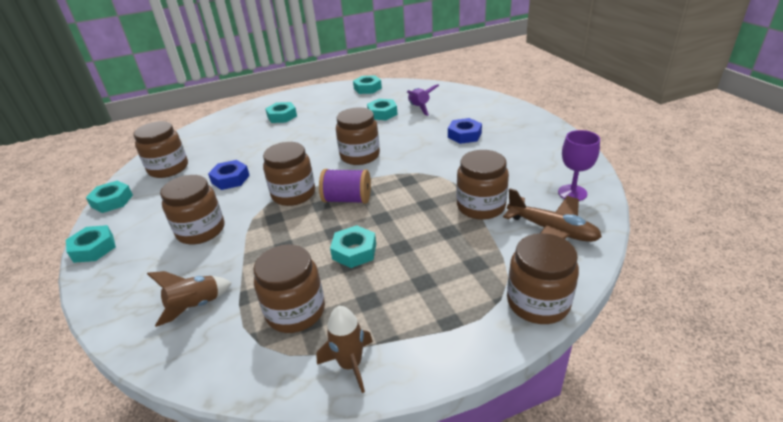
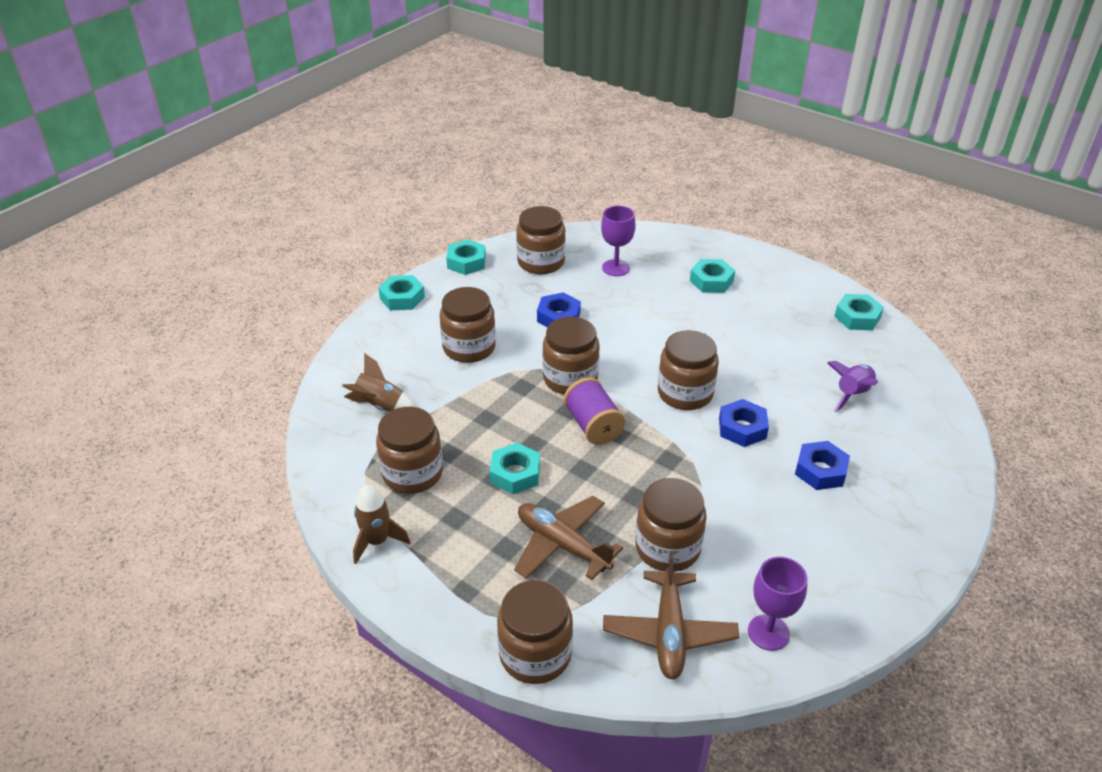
camera: 55 degrees right, 5 degrees up
(221, 142) = (616, 268): none -> purple goblet
(382, 113) = (802, 365): turquoise nut -> none
(409, 147) = (742, 428): none -> blue nut
(443, 251) = (562, 545): none -> brown plane

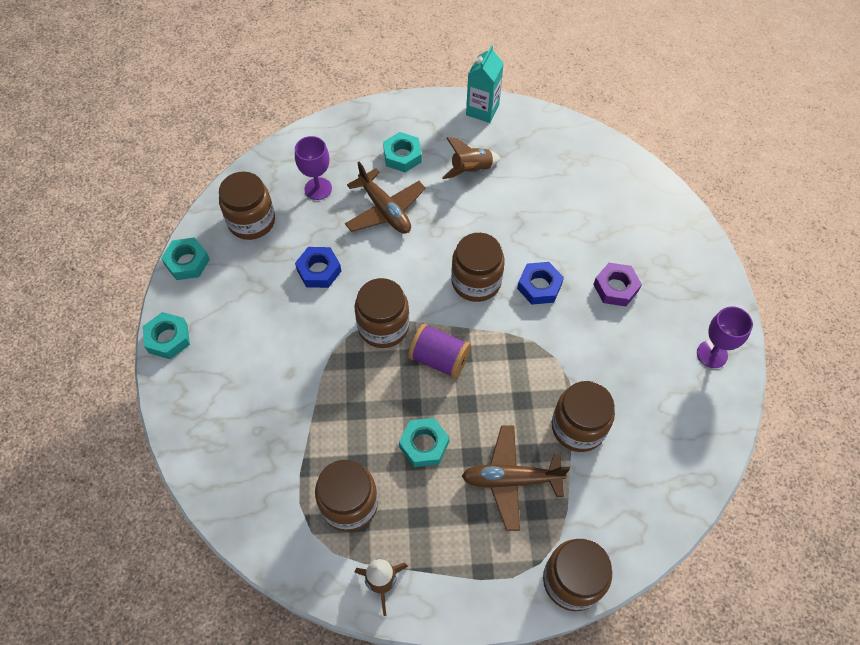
camera: 40 degrees left, 20 degrees up
(380, 406) = (260, 461): brown rocket -> brown rocket (471, 170)
(469, 348) = (276, 351): brown jar -> none
(669, 632) = (634, 493): brown plane -> brown plane (385, 210)
(768, 632) = (688, 444): purple goblet -> purple goblet (712, 354)
(820, 471) = (616, 288): blue nut -> purple nut
(821, 285) = (482, 110): none -> turquoise carton
(852, 394) = (583, 204): purple rocket -> none
(857, 317) = (531, 127): turquoise nut -> none

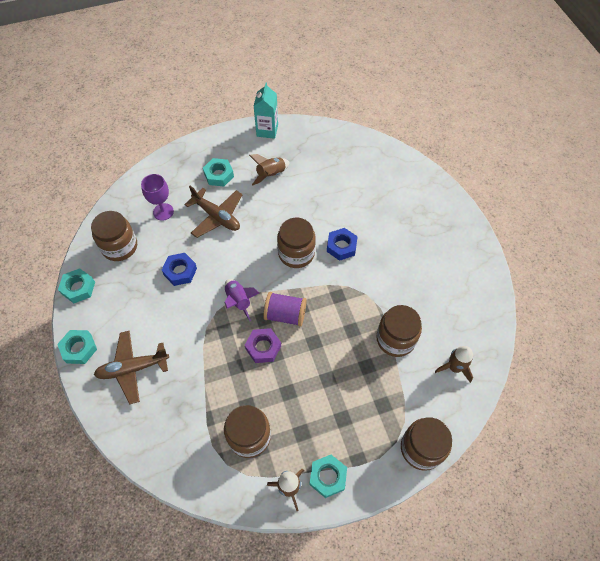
camera: 15 degrees left, 0 degrees up
(383, 326) = (239, 301): brown jar -> purple rocket
(424, 445) = (291, 379): turquoise nut -> turquoise nut (328, 477)
(511, 479) = (359, 388): brown plane -> brown plane (133, 368)
(616, 288) = (394, 235): purple nut -> purple nut (263, 347)
(648, 485) = (454, 367): none -> brown rocket
(712, 354) = (471, 266): purple goblet -> none

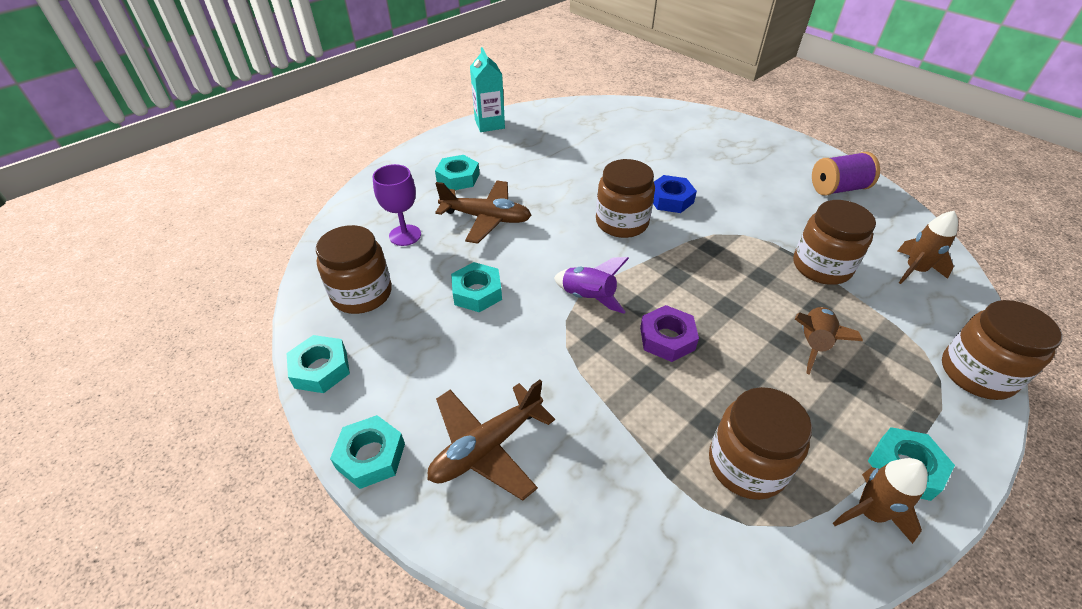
camera: 25 degrees left, 15 degrees down
(180, 271) = (477, 292): blue nut -> turquoise nut
(271, 174) = (526, 160): brown rocket -> brown rocket (813, 344)
(285, 315) = (664, 290): purple spool -> purple spool (838, 189)

